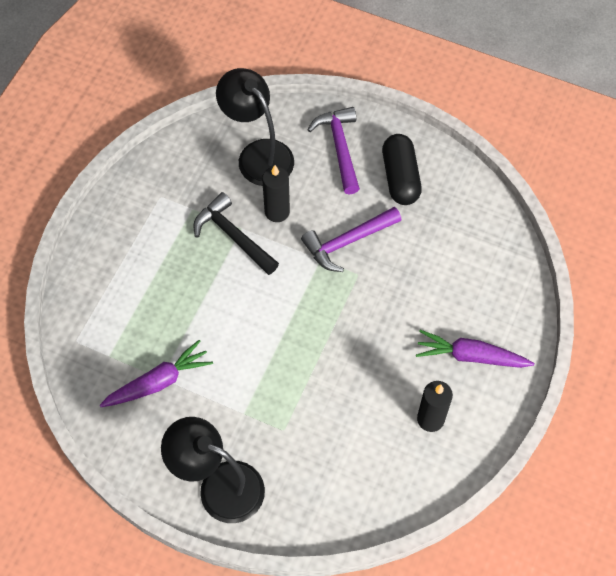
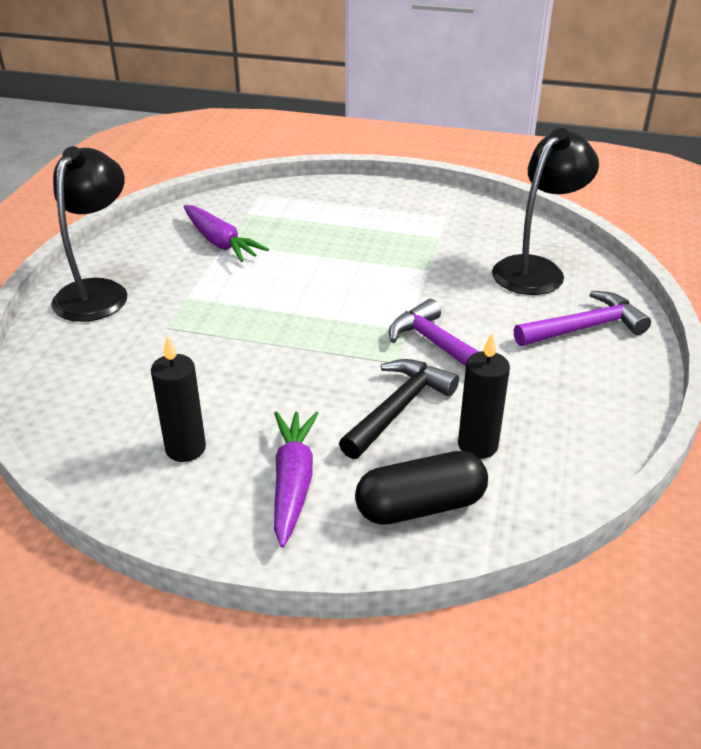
camera: 80 degrees right, 25 degrees down
(233, 236) = (415, 265): black hammer -> black hammer (398, 409)
(277, 212) = (461, 291): black candle -> black candle (477, 445)
(400, 177) = (568, 385): black capsule -> black capsule (420, 506)

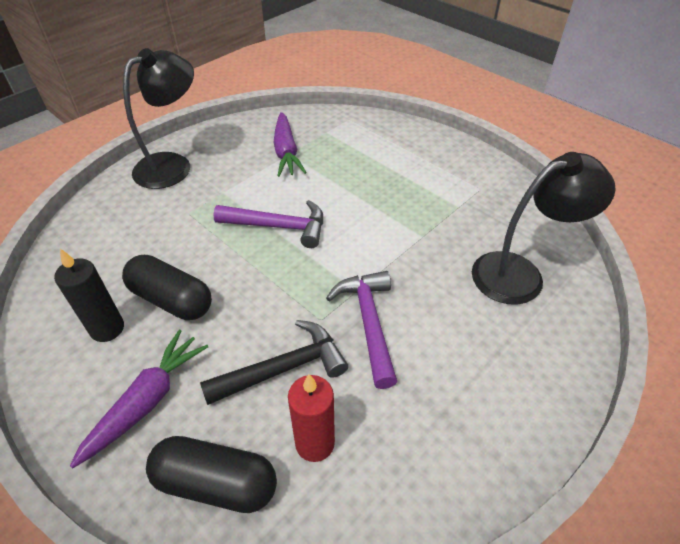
camera: 30 degrees right, 10 degrees up
(230, 401) = (171, 299): none -> black capsule
(477, 445) = (315, 443): black candle -> red candle
(584, 328) = (517, 359): purple hammer -> purple hammer (278, 227)

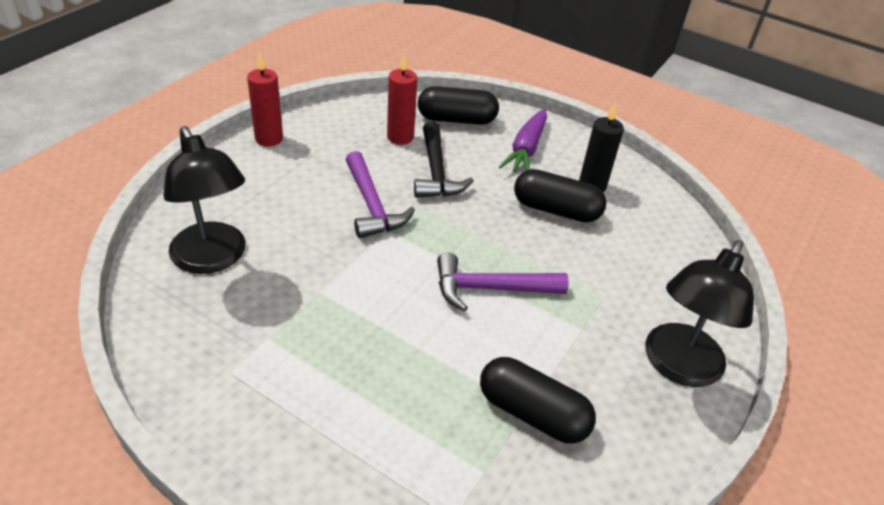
camera: 165 degrees right, 5 degrees down
(283, 369) = (436, 171): black hammer -> black hammer turned 60 degrees counterclockwise
(286, 152) = (532, 413): purple carrot -> black capsule
(504, 455) = (269, 139): none -> red candle
(520, 273) = (213, 259): black lamp -> black lamp turned 90 degrees counterclockwise

